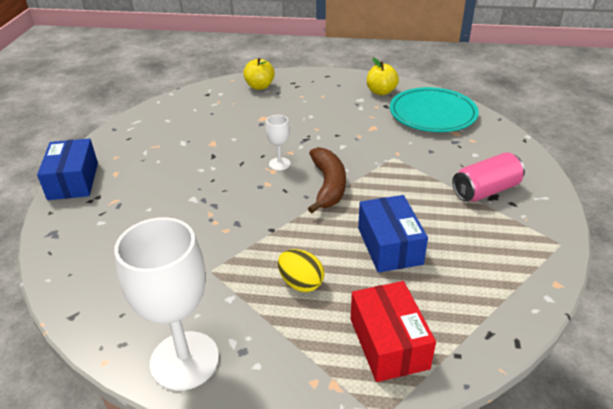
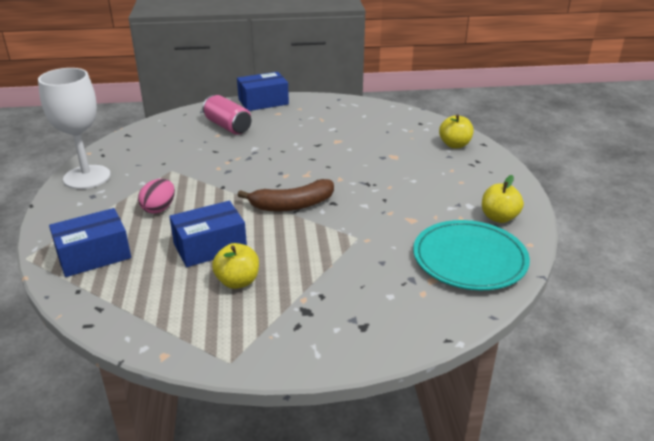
camera: 75 degrees right, 5 degrees down
(279, 164) = (318, 176): white goblet -> none
(301, 283) = (159, 208): yellow egg -> pink egg
(389, 343) = (94, 255): red box -> blue box
(450, 231) = (237, 281): none -> yellow apple
(485, 190) = (316, 305): pink can -> pink can (228, 126)

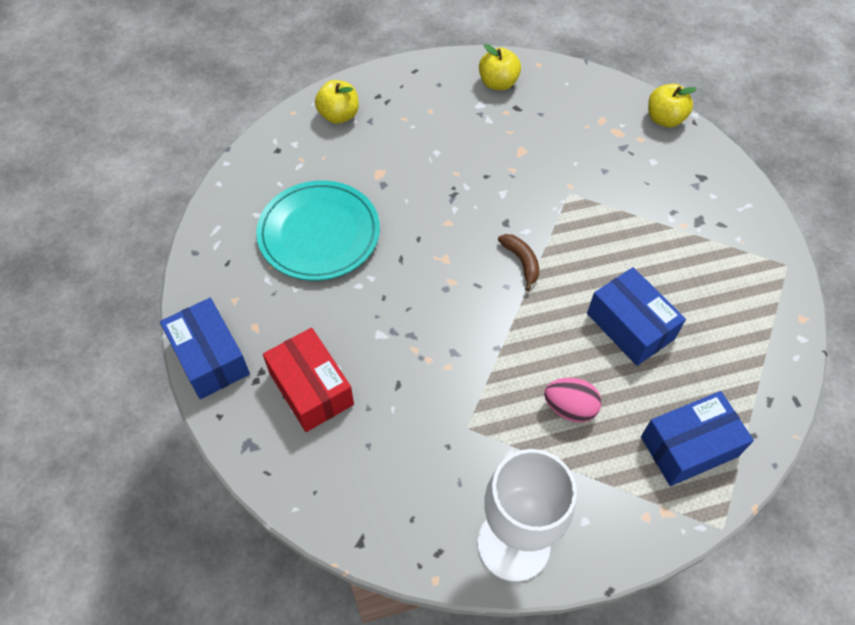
camera: 100 degrees left, 25 degrees up
(94, 255) = (689, 446): blue box -> blue box turned 75 degrees counterclockwise
(228, 126) = (311, 388): pink can -> red box
(237, 281) = (679, 285): yellow apple -> yellow apple (664, 119)
(292, 205) = (521, 262): brown banana -> brown banana, size x0.57
(469, 259) = (577, 106): turquoise plate -> turquoise plate (319, 234)

